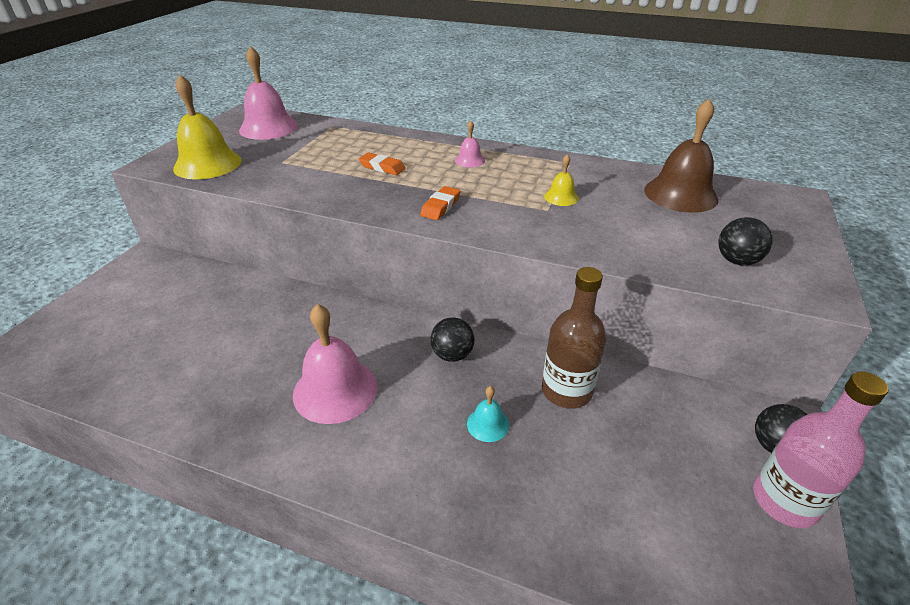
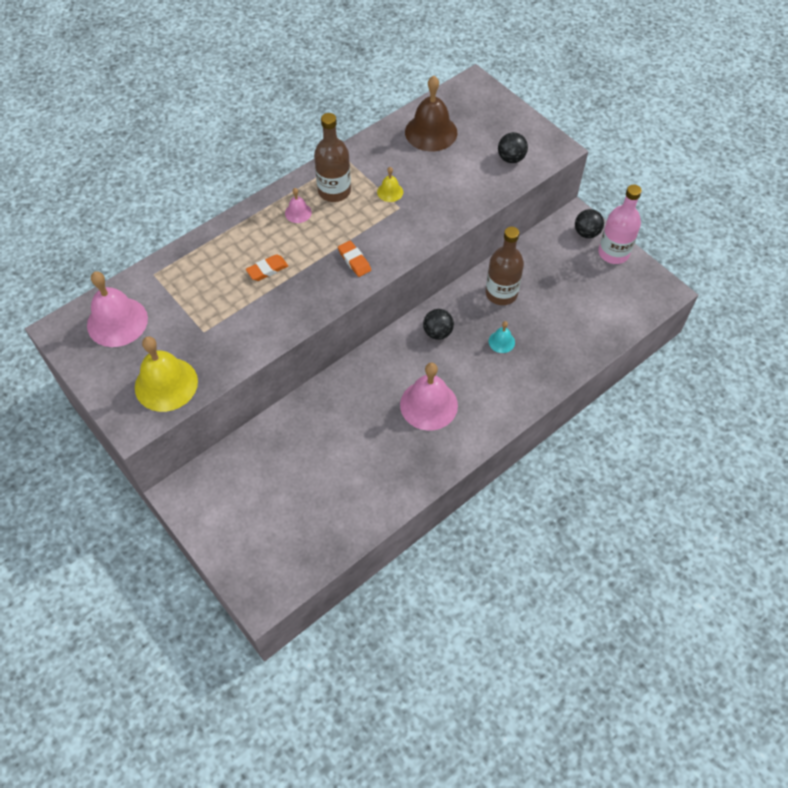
camera: 60 degrees left, 20 degrees up
(520, 168) = (334, 191): none -> brown bottle

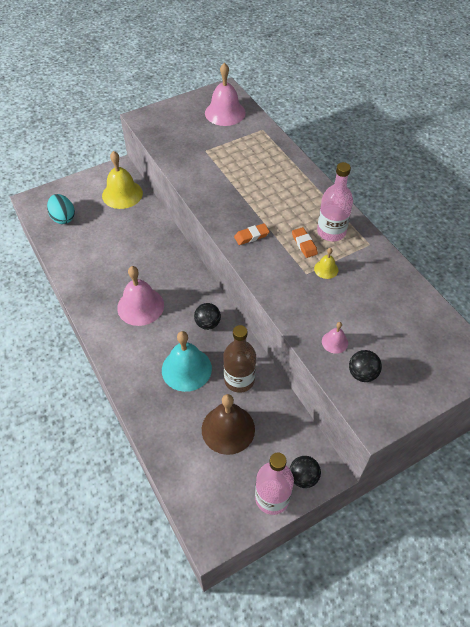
camera: 100 degrees right, 5 degrees down
(166, 384) = (167, 132): yellow bell -> yellow bell (122, 194)
(267, 269) = (253, 185): orange eraser -> orange eraser (304, 244)
(292, 542) = (63, 218): none -> turquoise egg
(298, 212) = (309, 207): pink bell -> pink bell (334, 342)
(334, 191) = (331, 232): brown bottle -> pink bottle
(431, 132) = (403, 311): brown bell -> brown bell (228, 429)
(501, 342) = (186, 369): turquoise bell -> turquoise bell, size x2.09

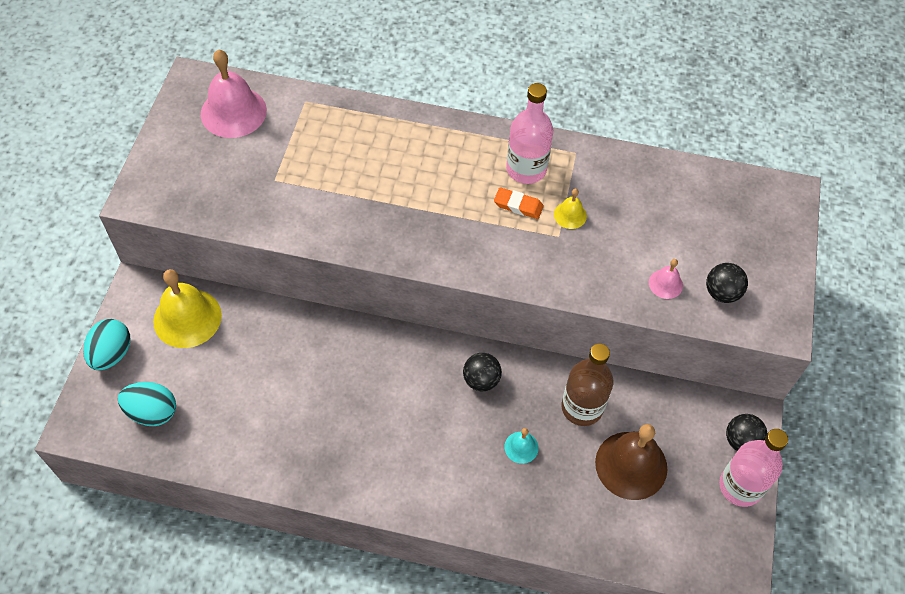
camera: 50 degrees left, 5 degrees up
(78, 184) = (111, 354): none -> turquoise egg
(140, 306) = (389, 428): pink bell -> none
(186, 369) = (521, 447): turquoise bell -> turquoise bell, size x0.48
(251, 236) = (457, 241): orange eraser -> none

